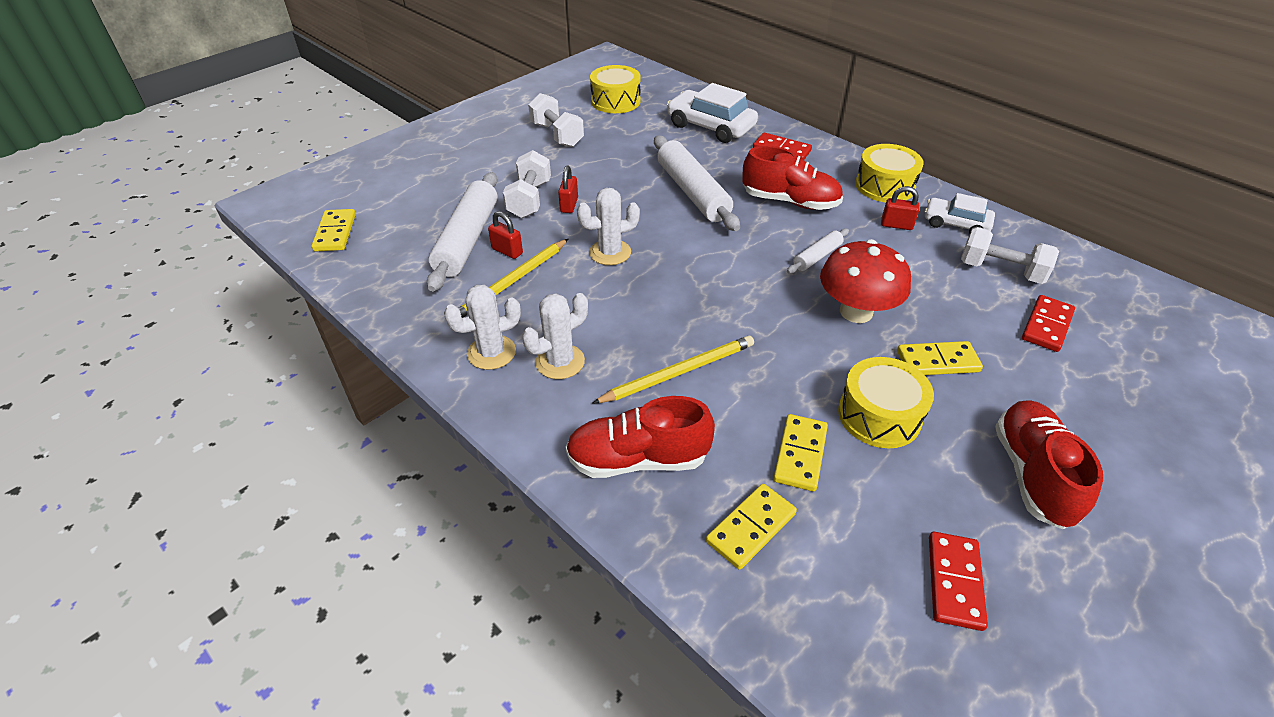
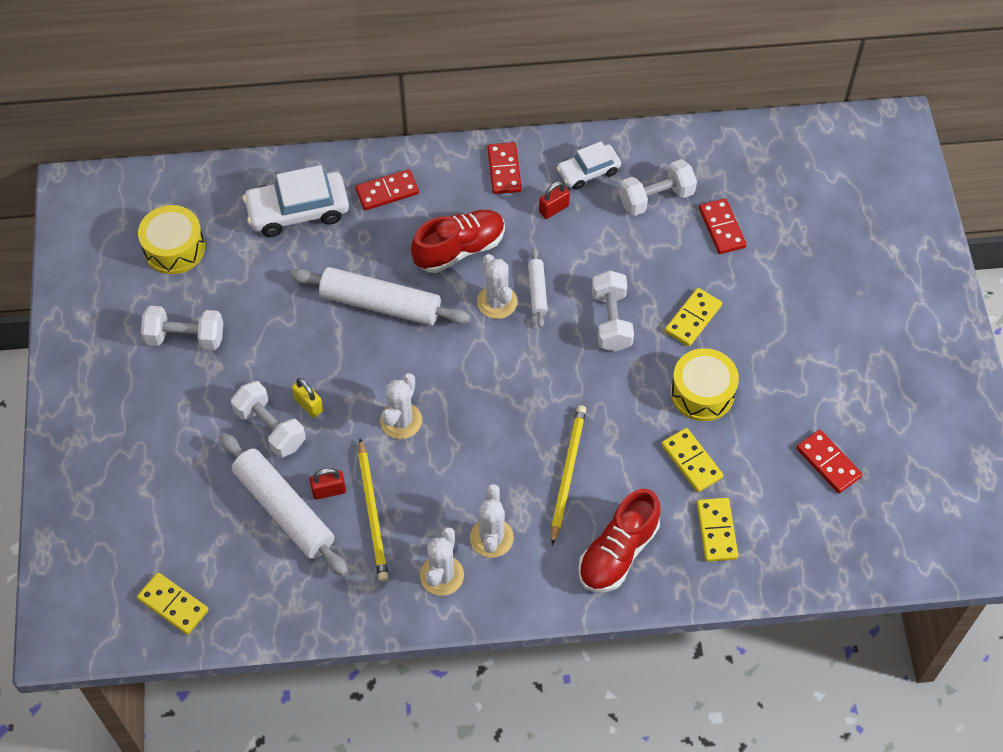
camera: 50 degrees left, 15 degrees up
(569, 205) = (308, 405): red padlock -> yellow padlock
(776, 242) = (497, 302): none -> white cactus
(856, 312) = (611, 321): red mushroom -> white dumbbell
(884, 186) = (504, 170): yellow drum -> red domino
(1032, 474) = (806, 358): red shoe -> none

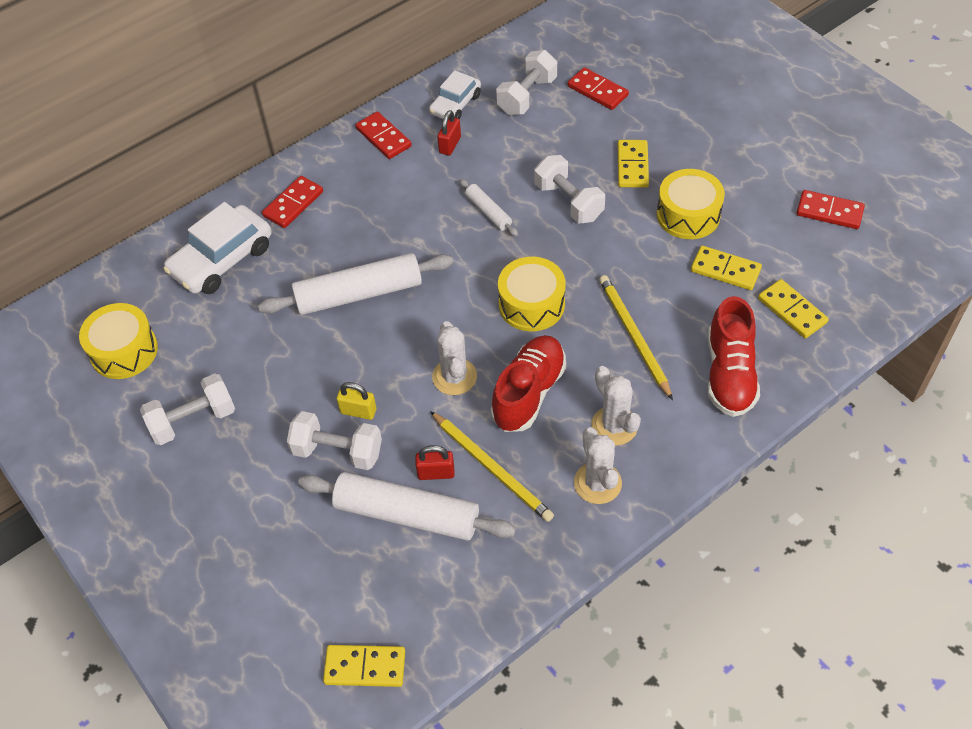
camera: 30 degrees left, 5 degrees down
(329, 491) = (436, 473): red padlock -> red padlock turned 45 degrees clockwise
(459, 249) = (394, 215): red shoe -> red shoe (529, 393)
(497, 302) = (461, 238): white cactus -> none
(508, 395) = (531, 304): none -> yellow drum

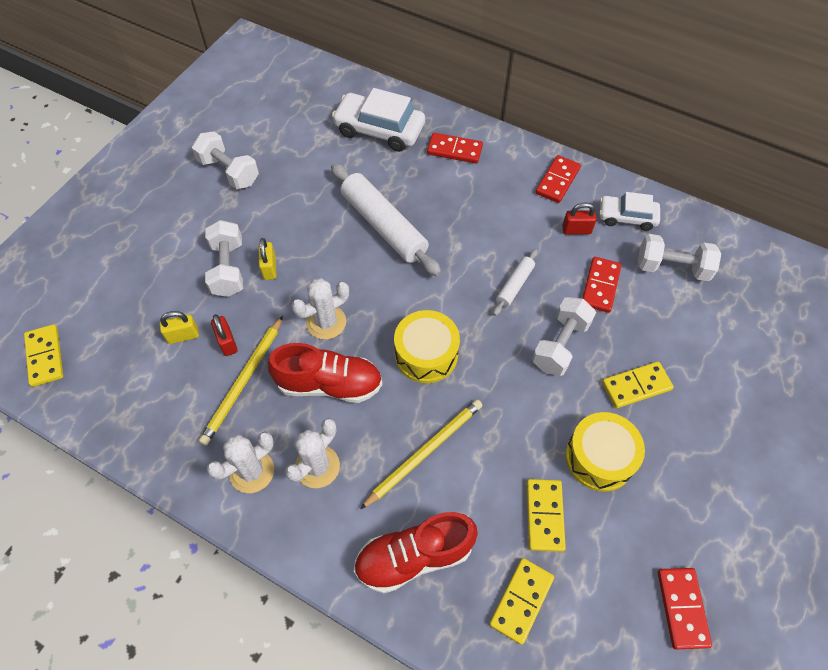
camera: 65 degrees right, 5 degrees up
(124, 351) = (275, 110): yellow drum -> none
(406, 514) = (183, 336): white rolling pin -> yellow padlock
(597, 91) = (716, 324): red domino -> red domino (600, 286)

